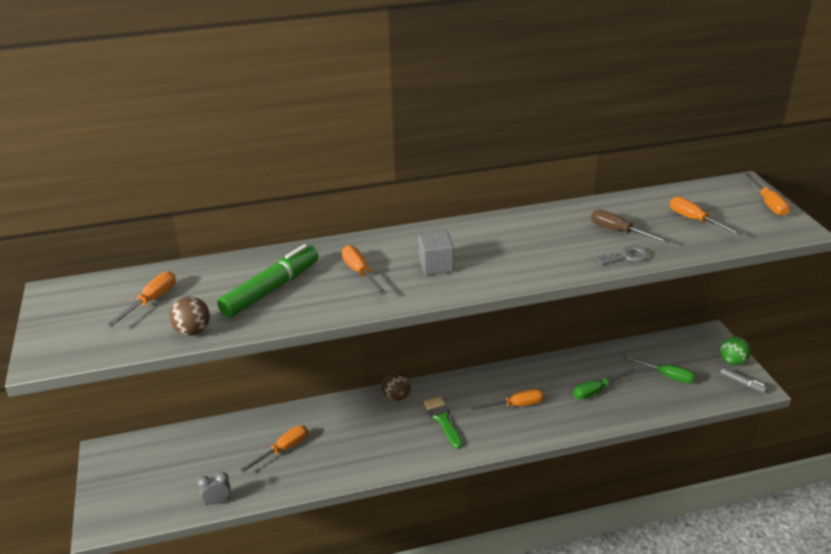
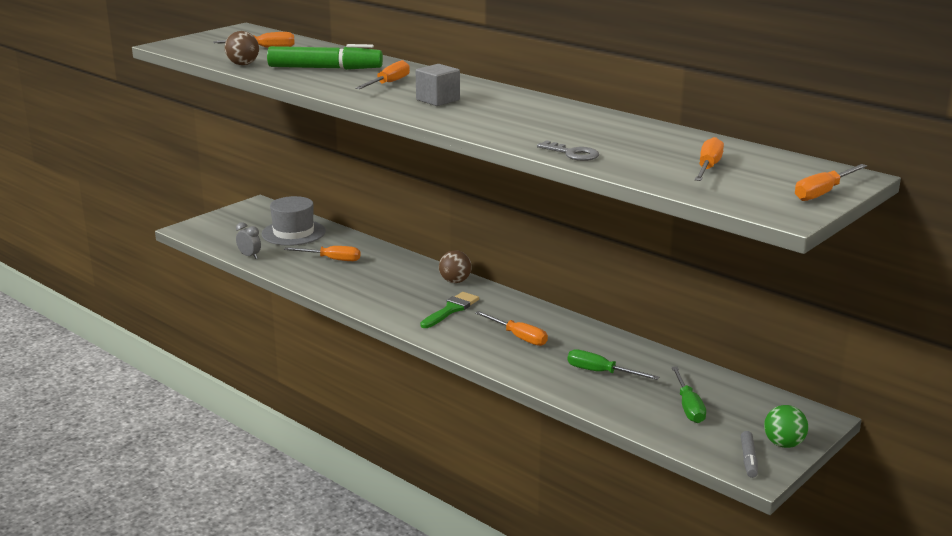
camera: 55 degrees right, 10 degrees down
(200, 452) = (293, 233): none -> grey hat
(619, 231) = (619, 143): brown screwdriver -> none

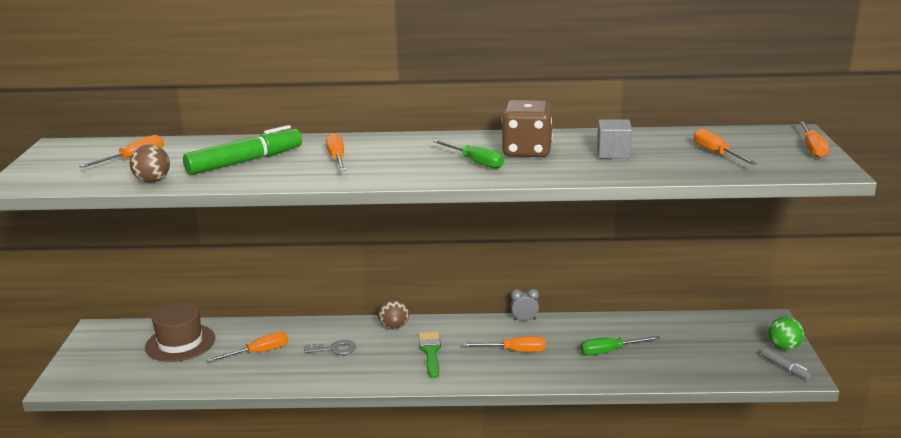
camera: 40 degrees left, 0 degrees up
(249, 256) = (174, 383): grey clock -> grey clock (524, 319)
(293, 233) = (180, 343): grey hat -> brown hat
(438, 100) = (414, 161): grey cube -> grey cube (613, 153)
(542, 118) = (527, 151): none -> brown dice
(572, 154) = (617, 172): grey key -> grey key (334, 349)
(688, 407) = (698, 349): green screwdriver -> green screwdriver (475, 162)

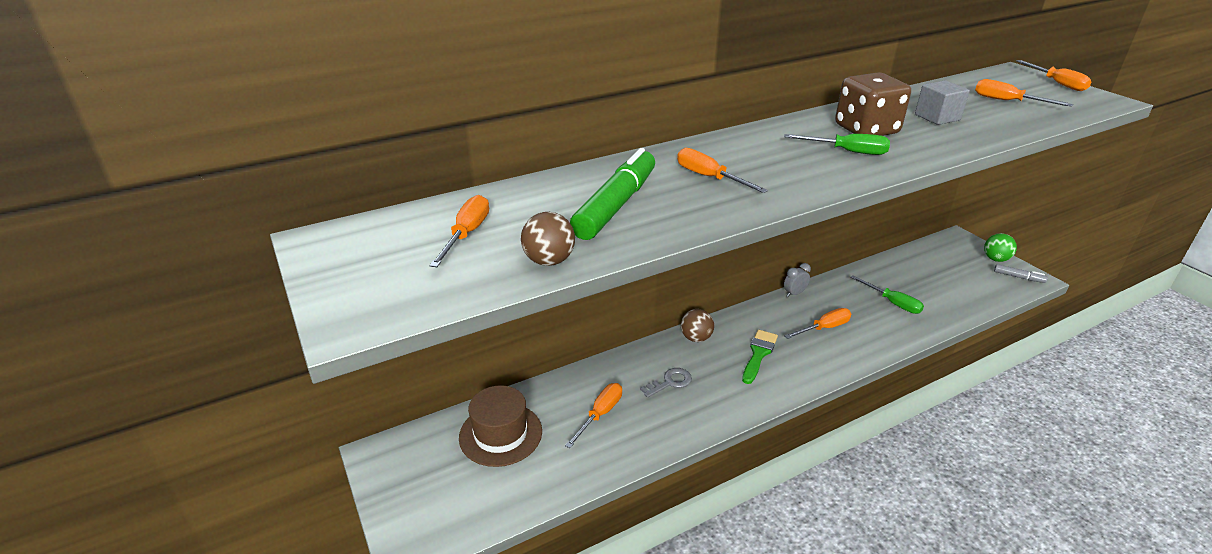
camera: 30 degrees left, 10 degrees up
(430, 352) = (758, 354): green brush -> green brush turned 60 degrees clockwise
(610, 351) = (892, 303): green screwdriver -> green screwdriver turned 90 degrees counterclockwise

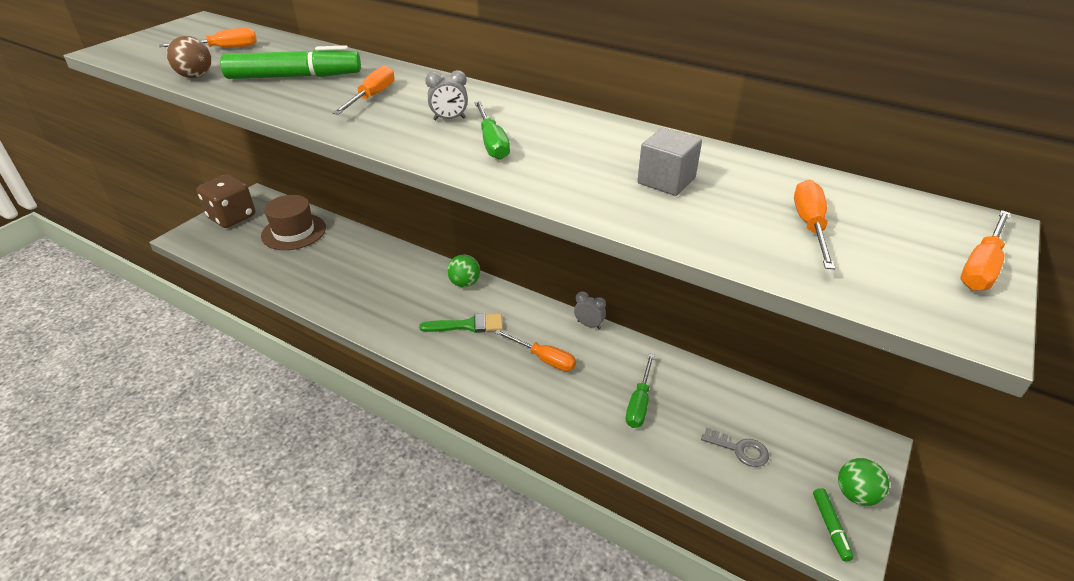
camera: 60 degrees right, 5 degrees up
(600, 414) = (336, 265): orange screwdriver -> none
(670, 382) = (394, 287): grey key -> grey key (740, 449)
(696, 338) = (464, 283): brown ball -> green ball
(788, 157) = (449, 119): none -> grey clock
(866, 130) = (569, 145): brown dice -> brown dice (232, 217)
(1018, 277) = (830, 527): grey marker -> green marker

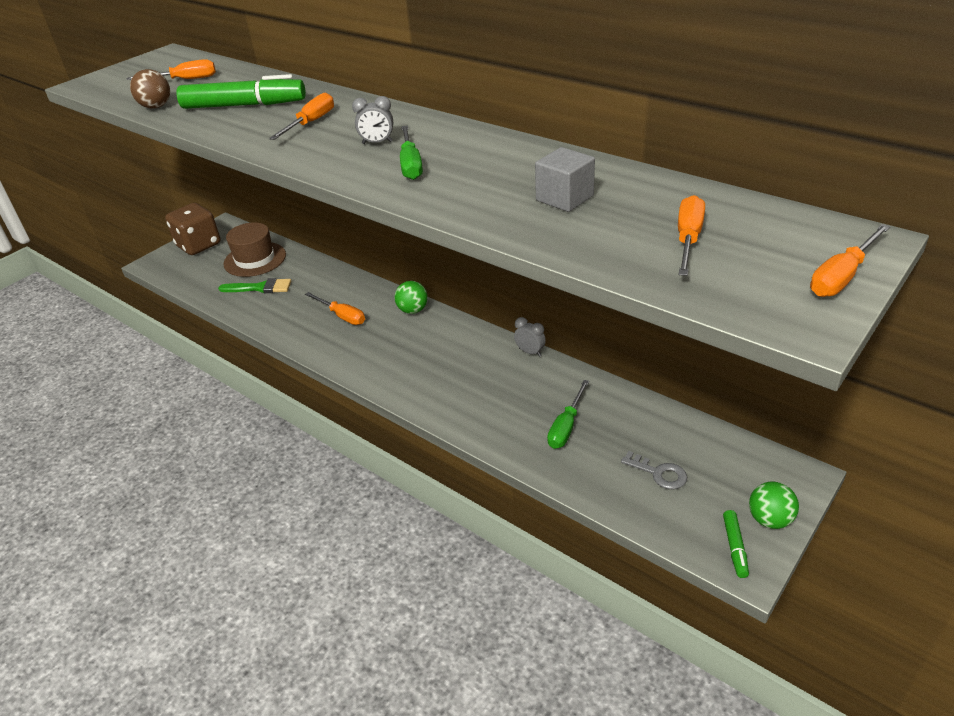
camera: 10 degrees right, 0 degrees up
(468, 325) = (409, 350): green brush -> green brush (260, 288)
(544, 359) = (479, 383): orange screwdriver -> orange screwdriver (342, 316)

